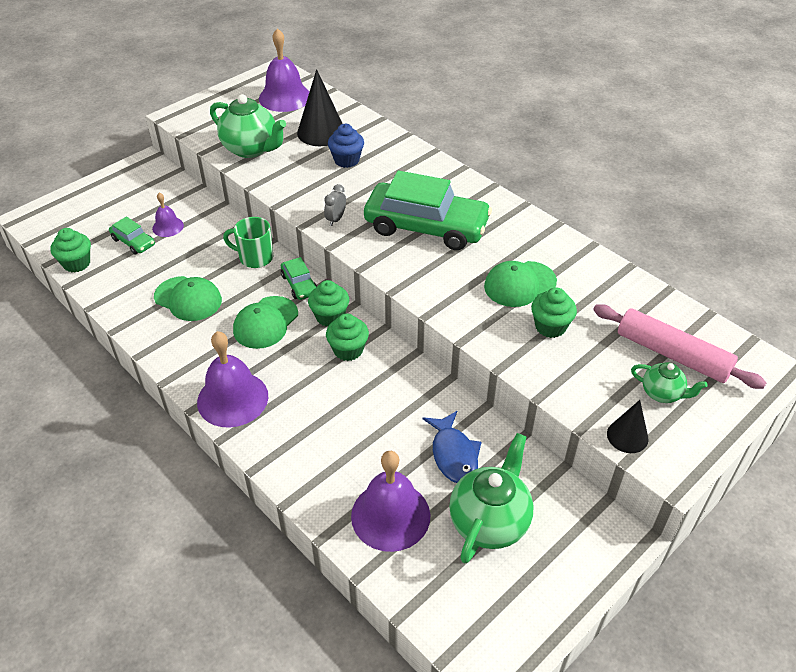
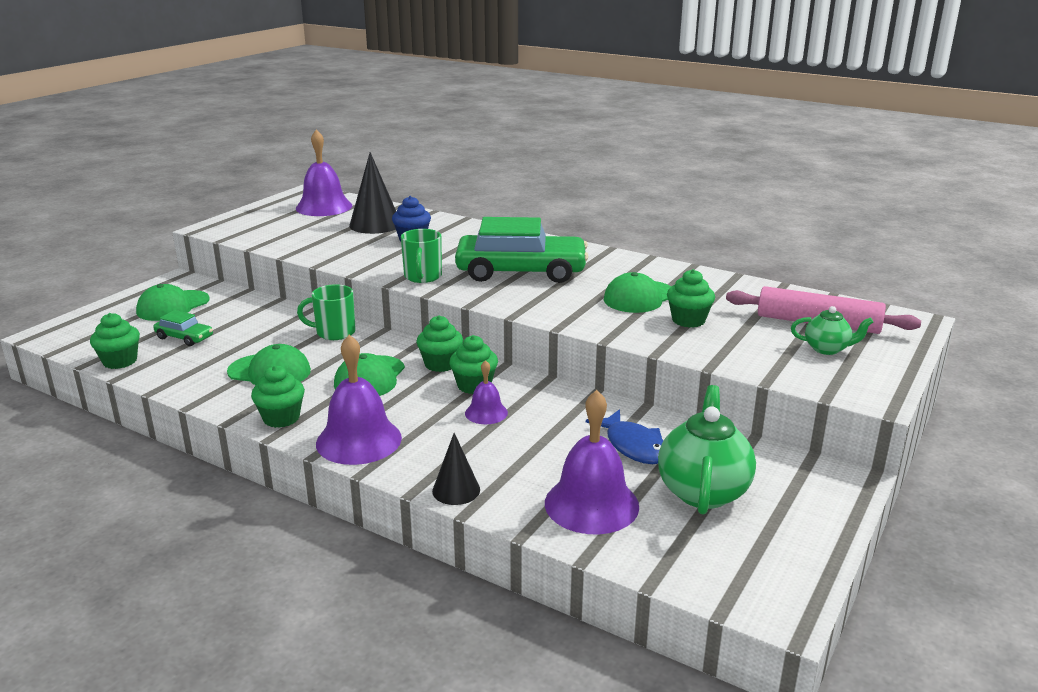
camera: 15 degrees left, 20 degrees down
(134, 198) = (173, 306): none -> green cap
(168, 227) = (222, 322): purple bell -> purple bell (486, 413)
(181, 359) = (281, 418): none -> green cupcake
(251, 149) = (304, 241): green teapot -> none
(299, 284) = (394, 345): green car -> none
(336, 219) = (422, 277): grey clock -> green mug
(627, 436) = (814, 381): black cone -> black cone (456, 490)

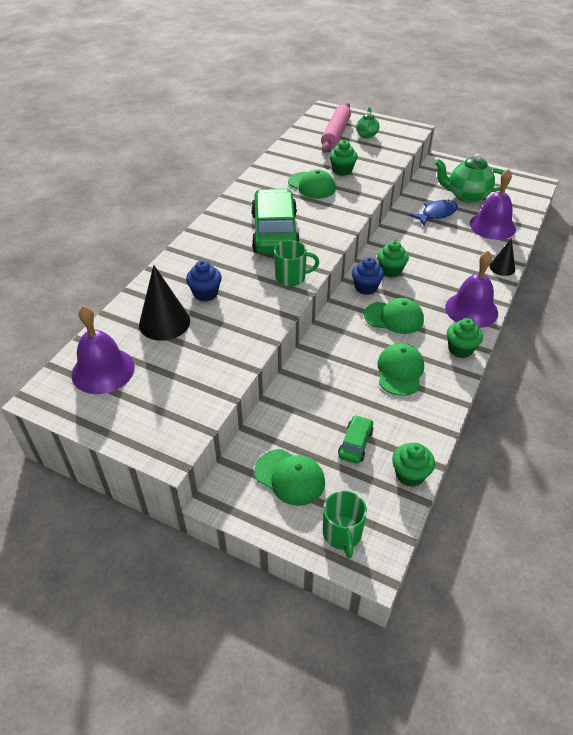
camera: 95 degrees left, 20 degrees up
(334, 332) = (327, 349): green mug -> green mug (342, 534)
(440, 364) = (366, 287): green cupcake -> blue cupcake
(486, 413) = (421, 263): purple bell -> none

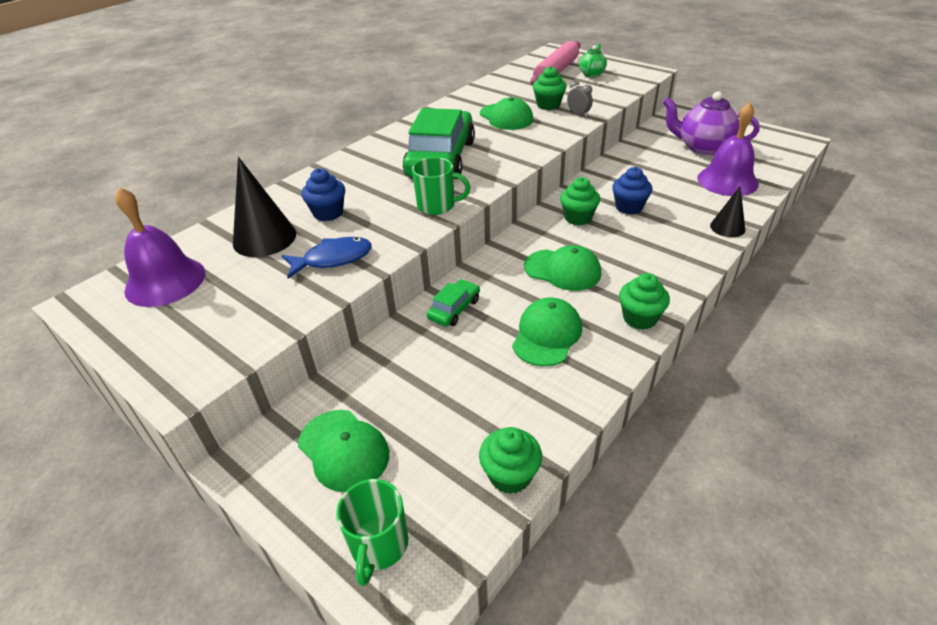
camera: 15 degrees right, 5 degrees down
(355, 443) = (450, 419): green car -> green car (454, 309)
(366, 287) = (539, 233): blue cupcake -> blue cupcake (629, 207)
(370, 178) = (578, 114): none -> grey clock
(436, 214) = (658, 163): blue fish -> blue fish (333, 259)
(466, 196) = (702, 147): green teapot -> purple teapot
(471, 310) = (670, 272): purple bell -> none

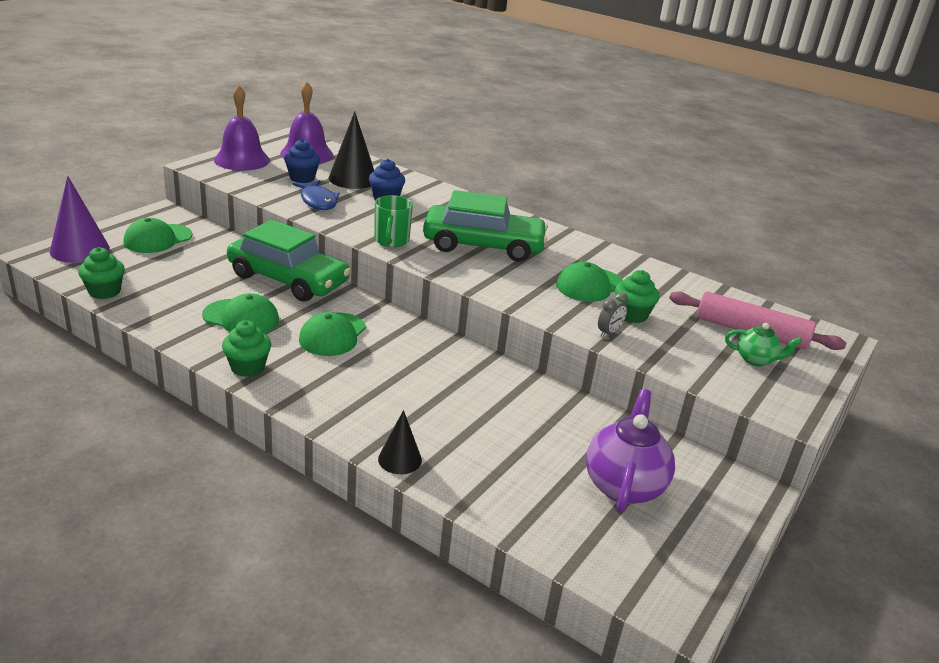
camera: 80 degrees right, 10 degrees down
(378, 545) = (79, 249): green mug -> purple cone
(454, 309) = (288, 279): green car -> green car, size x2.25
(578, 218) = (427, 354): green cupcake -> none
(629, 207) = (449, 391): blue cupcake -> blue cupcake (302, 178)
(727, 181) = (521, 487): purple bell -> purple bell (242, 160)

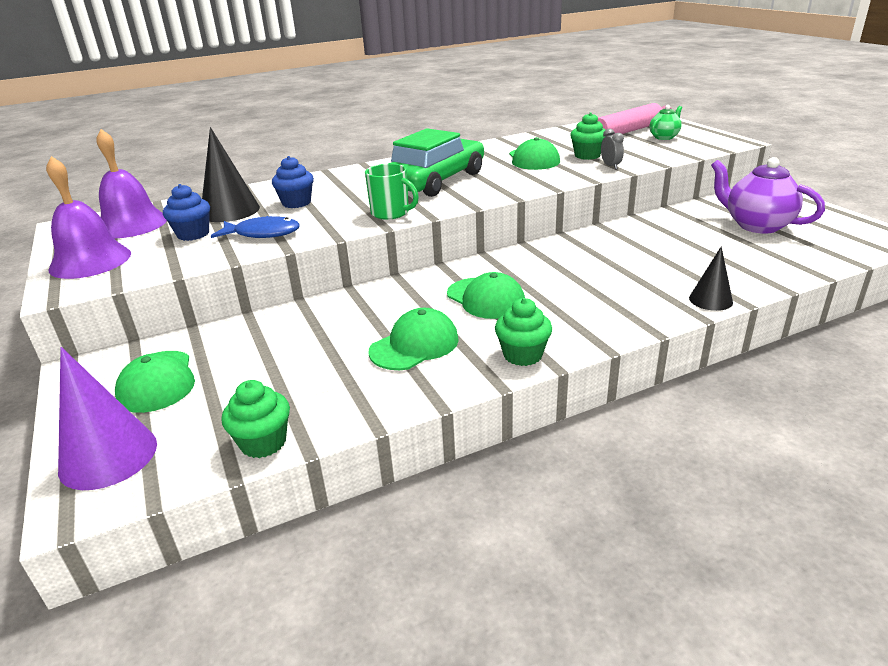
camera: 55 degrees left, 0 degrees up
(288, 279) = (352, 306): green car -> none

